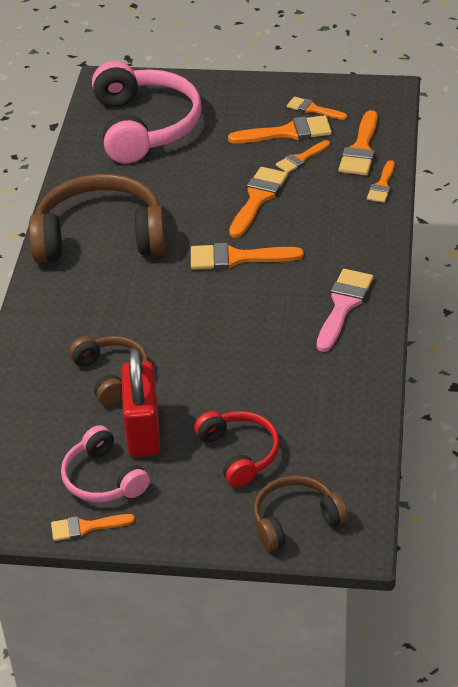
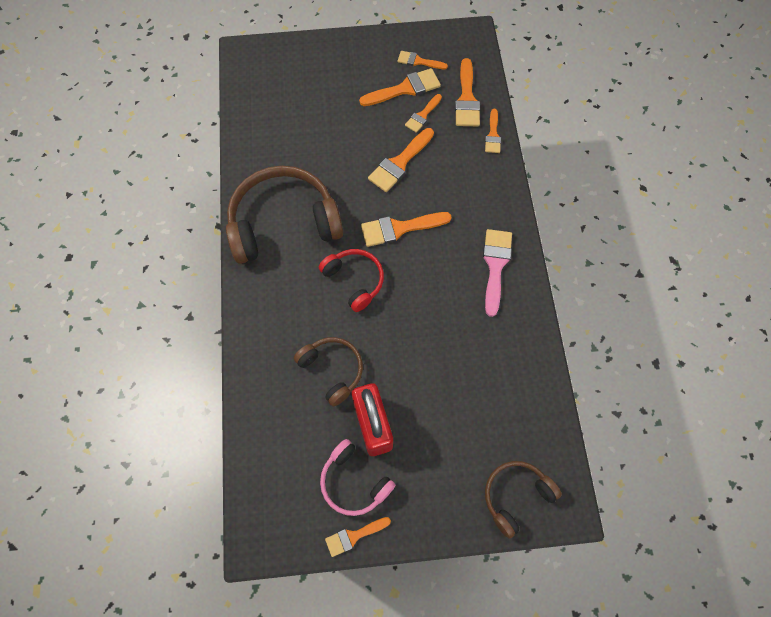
camera: 15 degrees left, 25 degrees up
(145, 126) = (288, 97): pink headphones -> none
(239, 453) = (455, 435): red headphones -> red headphones (354, 280)
(258, 199) = (399, 163): orange brush -> orange brush turned 150 degrees counterclockwise

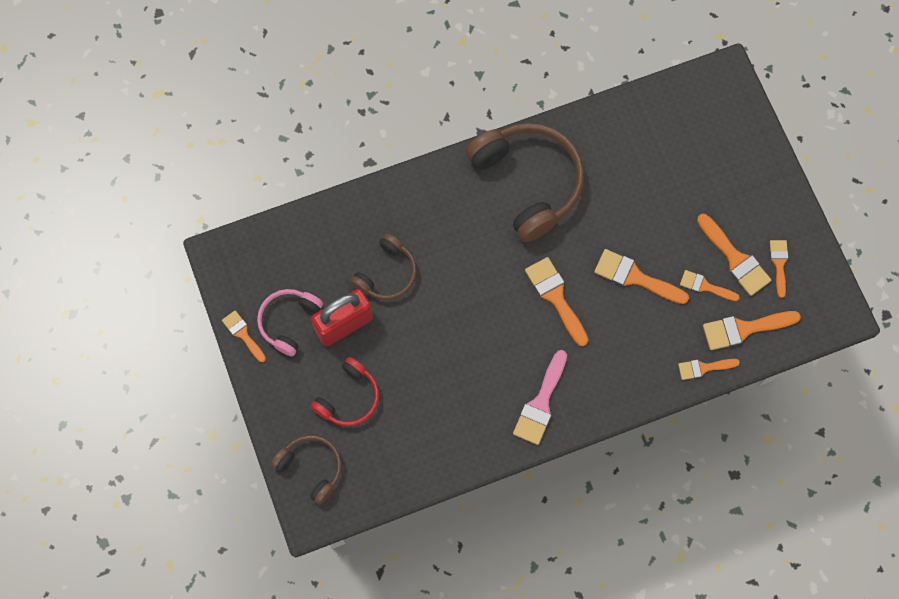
camera: 75 degrees right, 5 degrees up
(354, 280) = (484, 269): red headphones -> red headphones (349, 398)
(495, 266) = (541, 403): pink brush -> pink brush turned 120 degrees clockwise

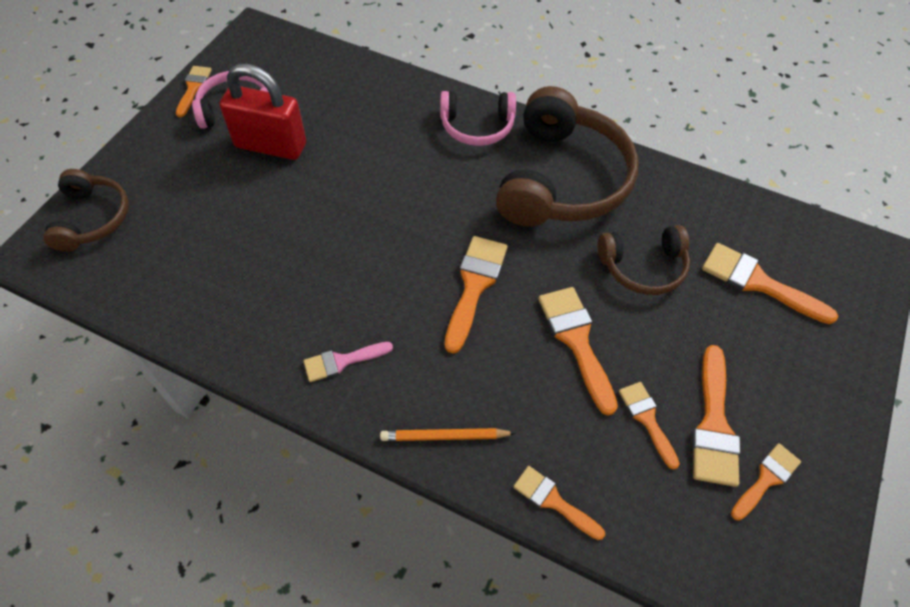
camera: 45 degrees right, 15 degrees down
(349, 398) = (196, 197): red headphones -> none
(386, 274) = (353, 141): brown headphones -> brown headphones (643, 267)
(442, 191) = (477, 126): none -> pink headphones
(541, 403) = (342, 361): pink brush -> pink brush, size x0.62
(628, 388) = (444, 436): none -> orange pencil
(744, 329) = (648, 507): orange brush -> orange brush (758, 283)

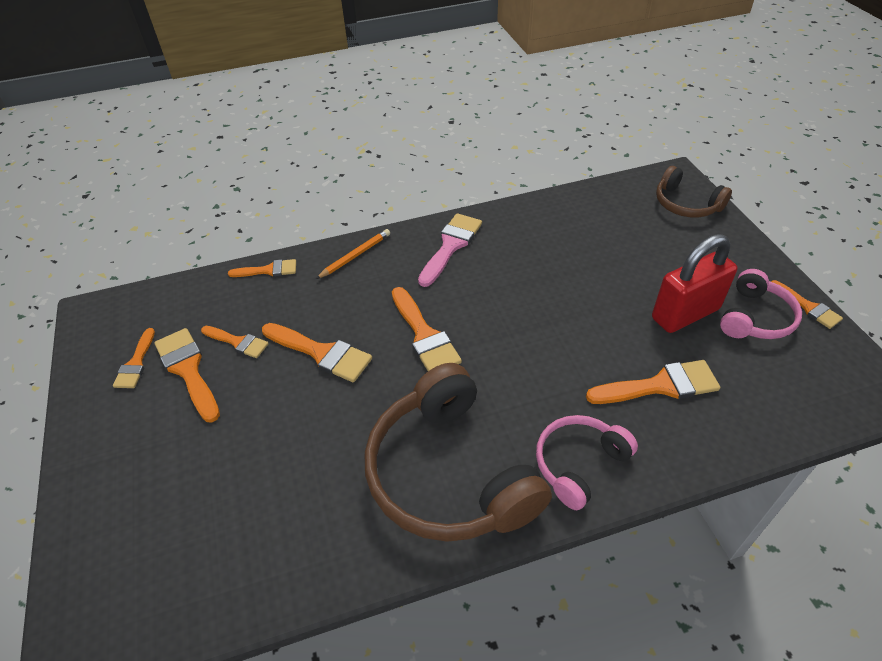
camera: 140 degrees right, 10 degrees down
(342, 361) = (451, 246): pink brush -> pink brush, size x1.62
(643, 267) = (311, 445): brown headphones -> none
(758, 283) = (198, 510): orange brush -> orange brush (660, 385)

